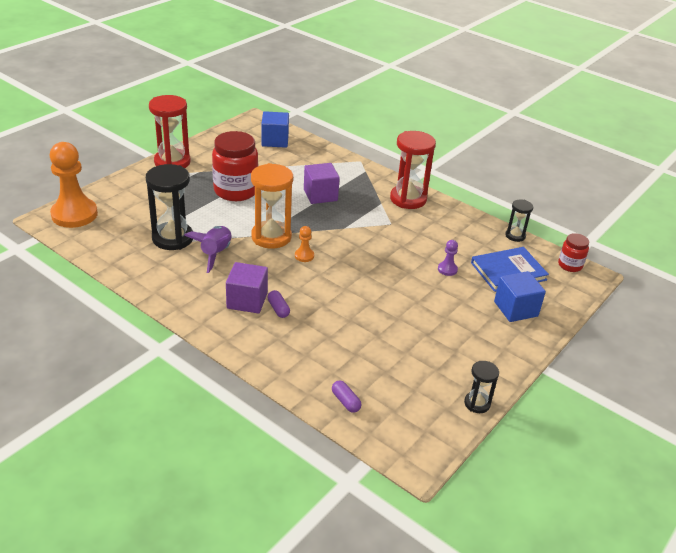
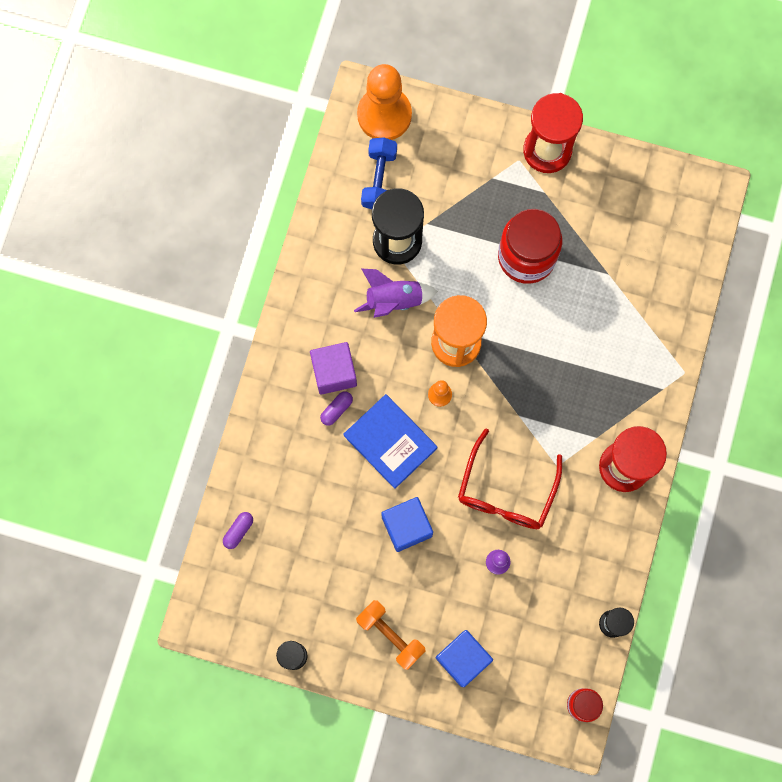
camera: 70 degrees right, 40 degrees up
(118, 231) = (379, 179): none -> blue dumbbell
(275, 141) = (672, 243): blue cube -> blue cube (406, 526)
(320, 195) = (573, 358): purple cube -> none
(396, 249) = (506, 490): none -> red glasses
(481, 340) = (390, 635): none -> orange dumbbell
(508, 271) = (530, 633): blue book -> blue book (390, 442)

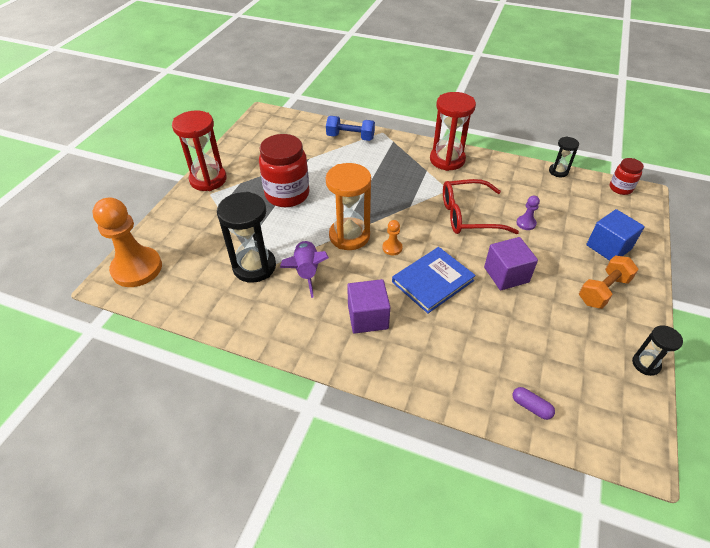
camera: 85 degrees left, 30 degrees down
(336, 409) = (403, 317): purple capsule -> none
(379, 179) = (194, 275): blue dumbbell -> blue dumbbell (350, 137)
(406, 526) = (506, 275): blue cube -> purple cube
(506, 490) = (469, 215): red glasses -> red glasses turned 150 degrees clockwise

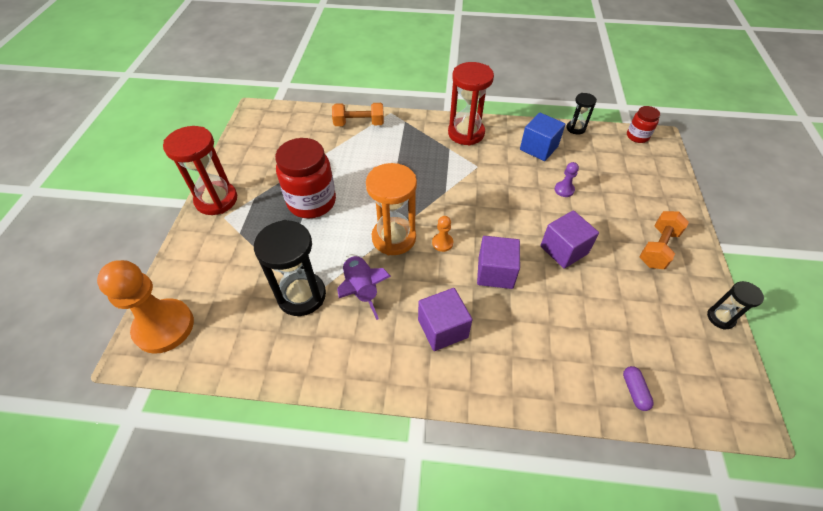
camera: 15 degrees left, 5 degrees up
(350, 137) = (359, 124): blue dumbbell -> orange dumbbell
(433, 281) = (495, 272): blue book -> purple cube
(469, 215) = (507, 191): red glasses -> none
(531, 407) = (634, 391): purple capsule -> purple capsule turned 60 degrees clockwise
(608, 247) = (647, 201): blue cube -> blue cube (538, 148)

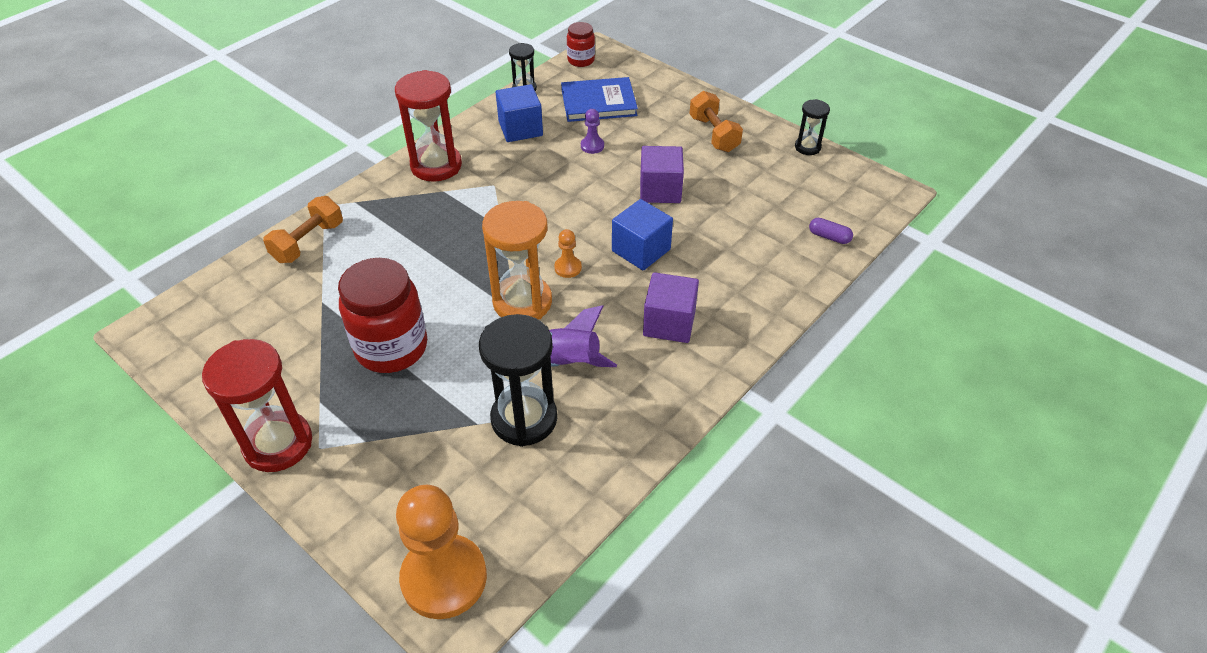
camera: 55 degrees left, 5 degrees down
(495, 272) = (641, 250): purple cube -> blue cube
(608, 168) = (598, 103): none -> blue book

